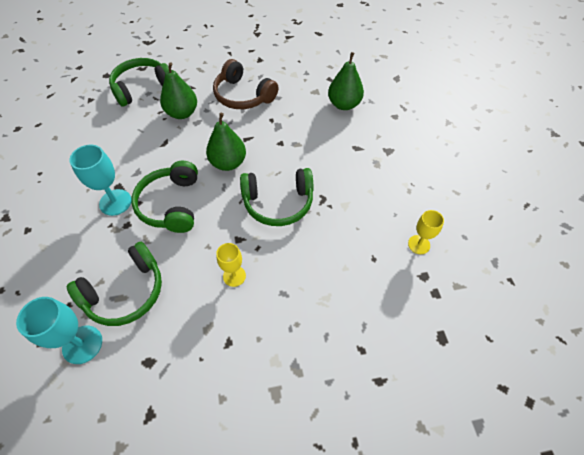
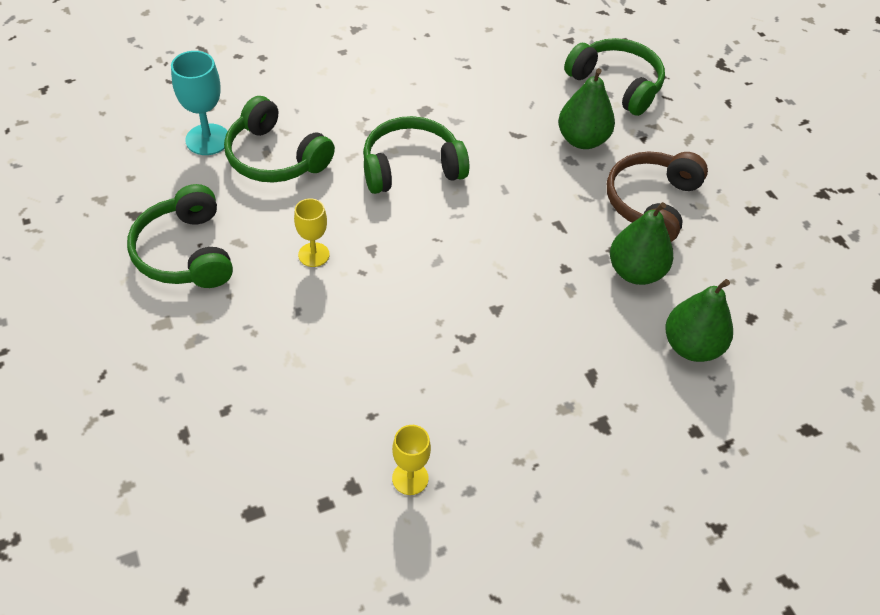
camera: 75 degrees right, 5 degrees down
(115, 202) = (400, 113): turquoise goblet -> none
(228, 163) = (502, 212): green pear -> green pear (635, 272)
(278, 202) = (445, 283): green headphones -> green headphones (186, 252)

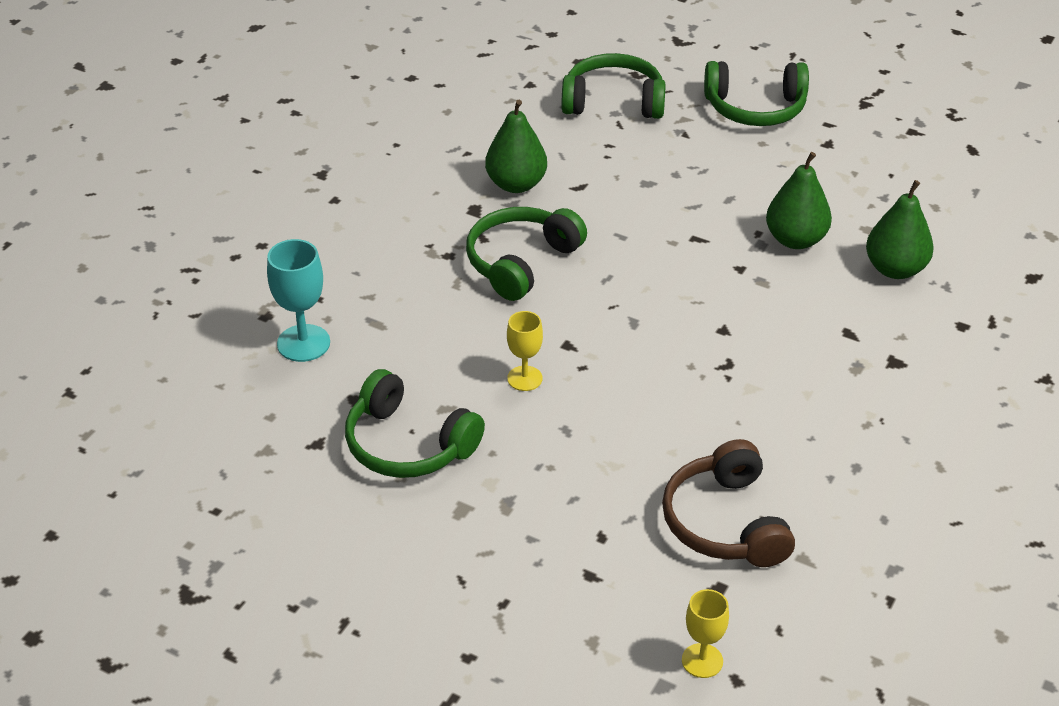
camera: 35 degrees left, 10 degrees down
(275, 157) = (388, 322): green headphones -> green headphones (755, 108)
(410, 478) = (804, 487): yellow goblet -> yellow goblet (702, 661)
(582, 140) = (638, 162): green pear -> green pear (516, 184)
(652, 203) = (749, 181): brown headphones -> brown headphones (726, 522)

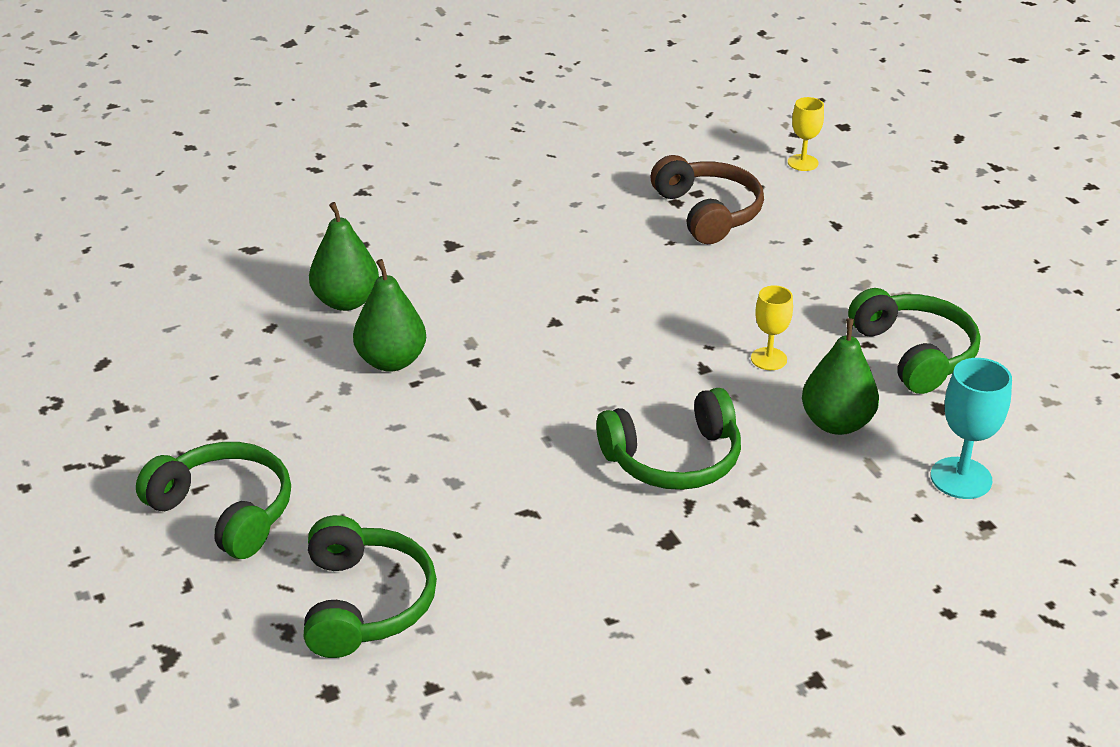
camera: 145 degrees left, 5 degrees down
(516, 184) = (594, 548): green pear -> green pear (836, 423)
(613, 102) = (364, 603): green headphones -> green headphones turned 135 degrees counterclockwise
(726, 522) = (707, 213): brown headphones -> brown headphones turned 45 degrees counterclockwise

